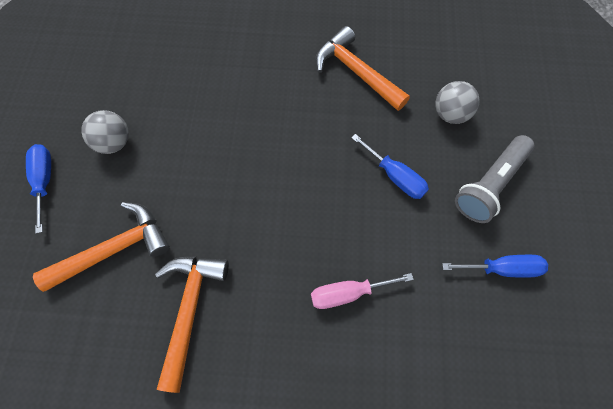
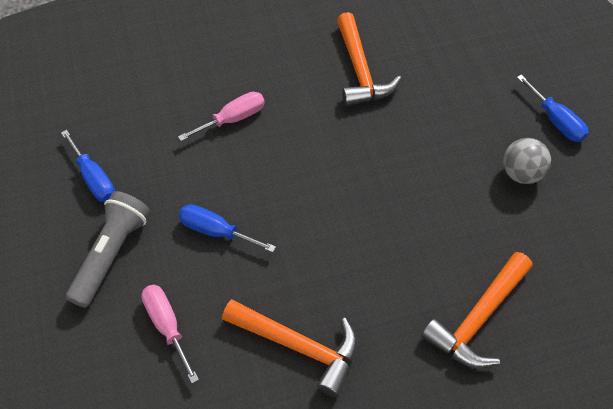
camera: 160 degrees right, 10 degrees down
(115, 249) = (450, 91): orange hammer -> orange hammer (478, 319)
(450, 114) = (167, 326): grey ball -> pink screwdriver
(502, 268) = (94, 178): blue screwdriver -> blue screwdriver turned 105 degrees counterclockwise

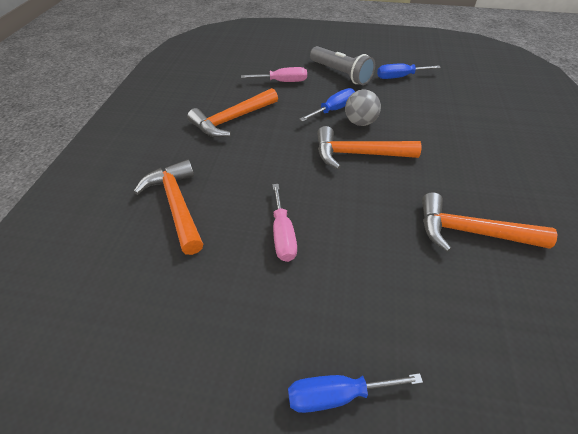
camera: 115 degrees right, 10 degrees down
(233, 119) = (431, 139): pink screwdriver -> pink screwdriver (283, 235)
(297, 179) = (358, 154): none -> orange hammer
(521, 173) = (283, 308): grey ball -> grey ball (360, 122)

